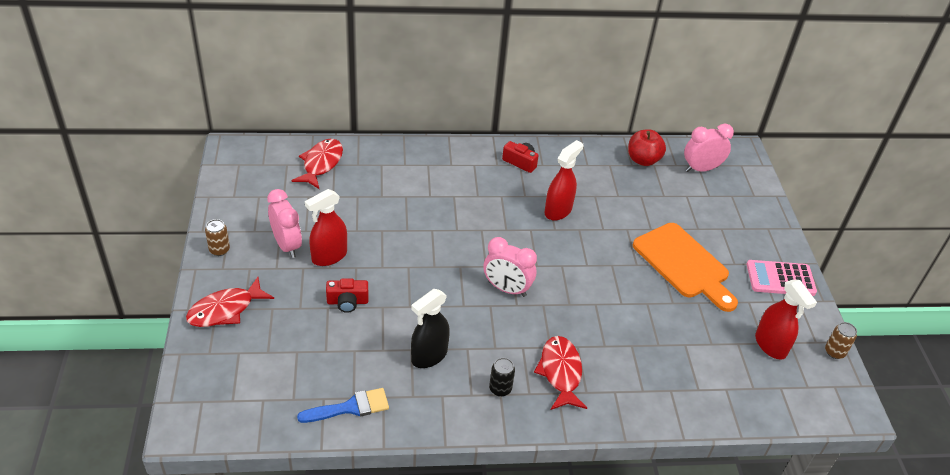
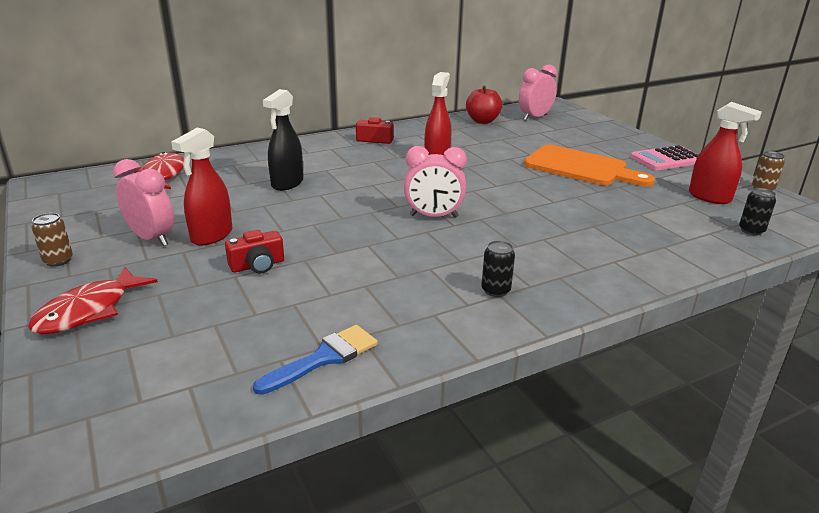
camera: 20 degrees left, 15 degrees down
(429, 356) = (391, 285): black spray bottle -> black spray bottle (287, 183)
(560, 372) = (546, 261): red fish -> none
(766, 399) = (751, 230): none -> black can

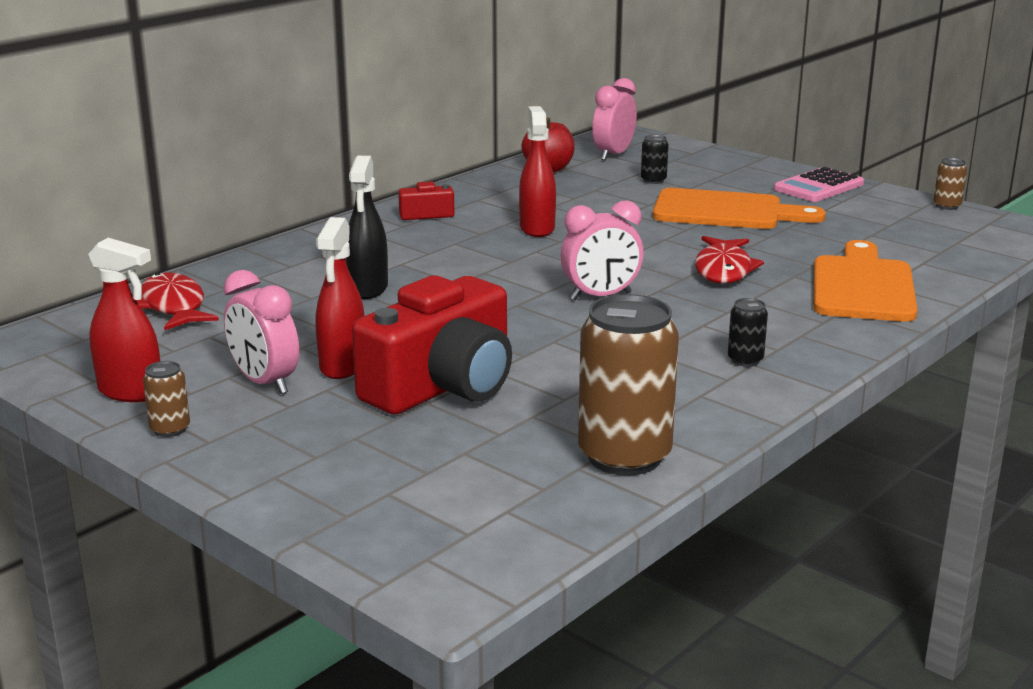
camera: 20 degrees left, 5 degrees down
(89, 311) = (290, 470): red fish -> red fish (723, 269)
(151, 238) = (265, 383): pink clock -> pink clock turned 150 degrees counterclockwise
(257, 265) = (443, 386): red camera -> red camera, size x2.29
(324, 358) = (624, 456): blue brush -> brown can
(643, 244) = (863, 286): none -> orange cutting board
(709, 197) = (897, 224): red spray bottle -> red spray bottle (130, 392)
(751, 230) = (963, 253): black can -> black can (653, 180)

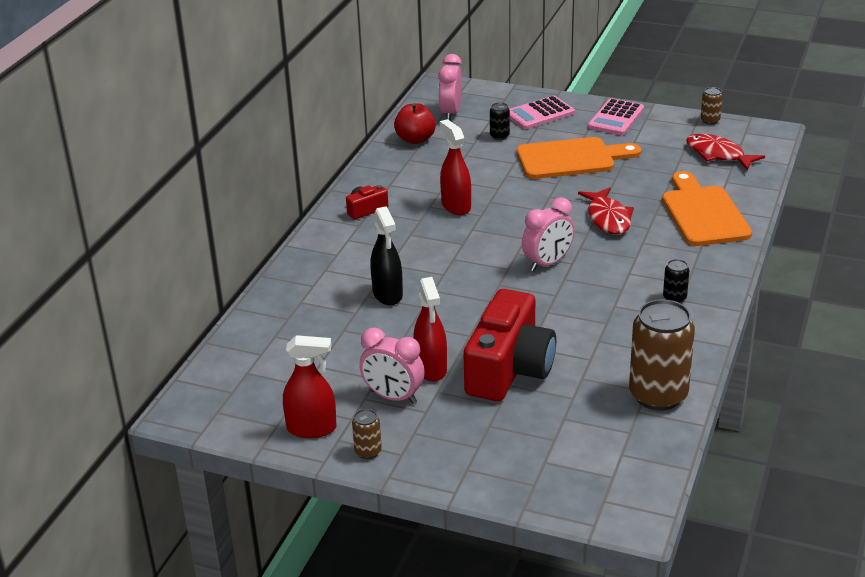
camera: 20 degrees left, 10 degrees up
(173, 306) = (266, 345): red fish -> red fish (718, 154)
(722, 170) = (539, 114): none -> pink calculator

